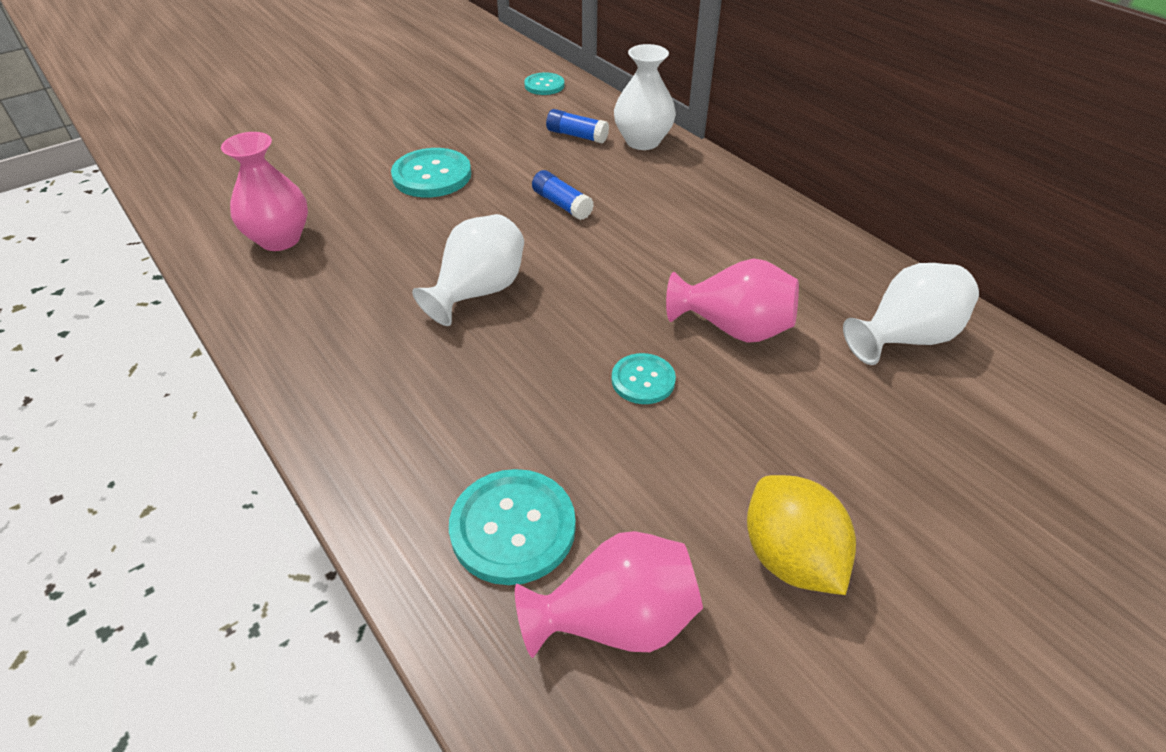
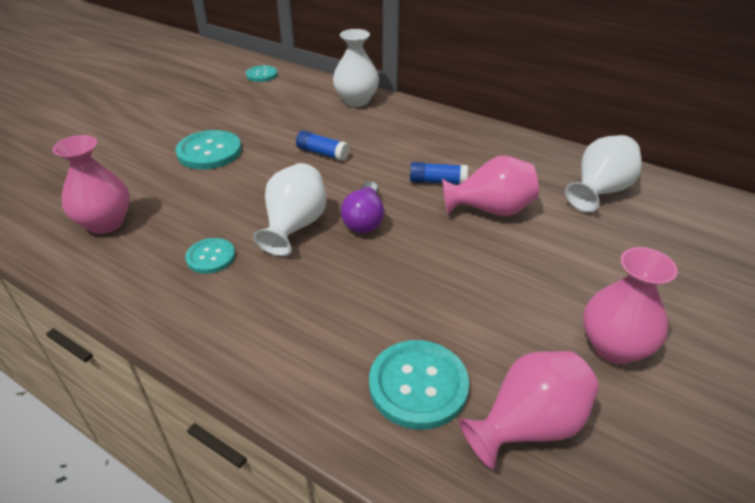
camera: 20 degrees left, 5 degrees down
(565, 303) = (364, 219): none -> purple light bulb
(577, 135) = (306, 105): blue glue stick -> blue glue stick (437, 181)
(643, 380) = (450, 258): turquoise button -> turquoise button (211, 257)
(790, 557) = (614, 347): yellow lemon -> pink vase

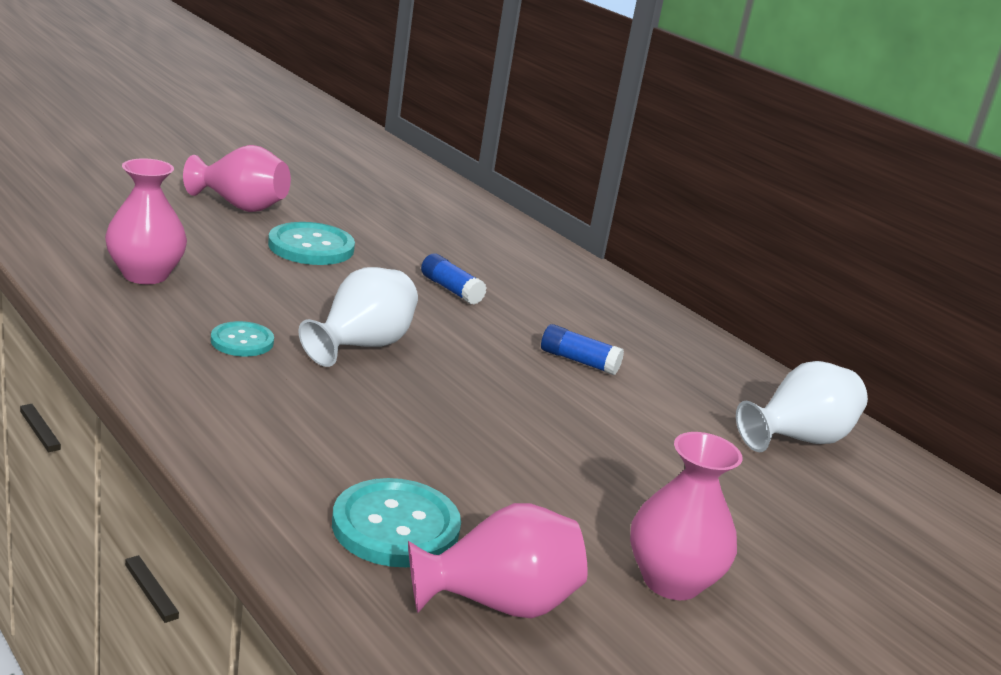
camera: 15 degrees right, 15 degrees down
(261, 75) = (434, 191): turquoise button -> none
(356, 100) = (538, 251): white vase -> none
(364, 219) = (453, 366): purple light bulb -> none
(490, 210) = (625, 409): pink vase -> pink vase (240, 206)

